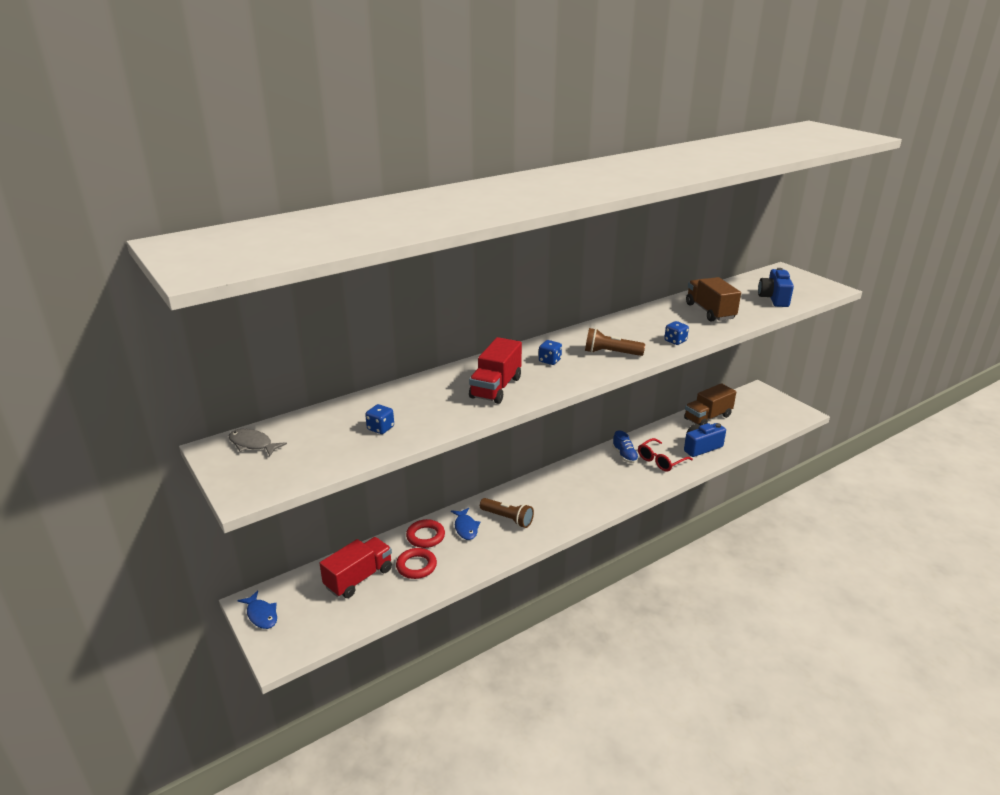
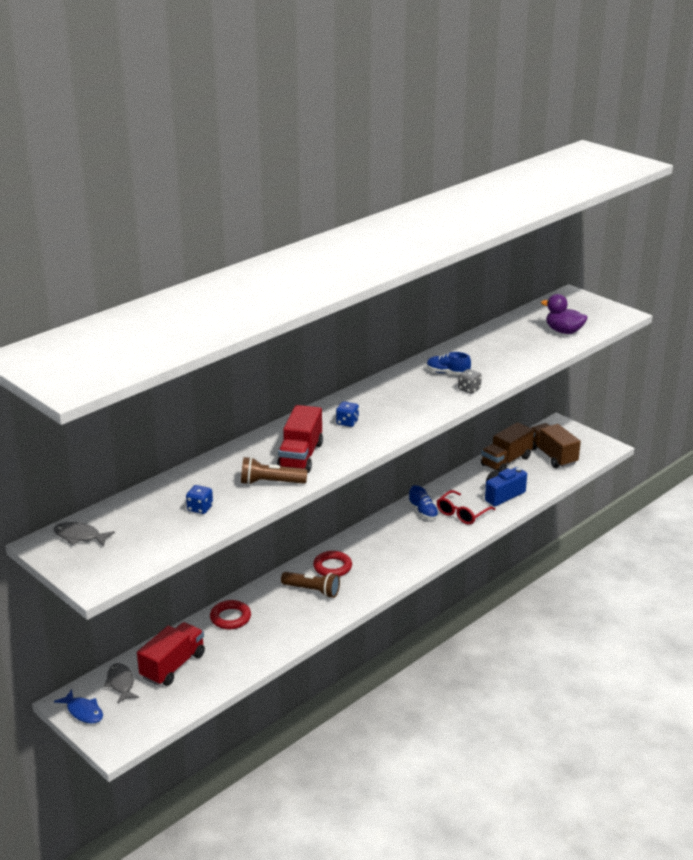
camera: 10 degrees left, 0 degrees up
(305, 590) = (121, 683): none -> grey fish
(416, 566) = (229, 648): red ring -> red ring (332, 567)
(465, 528) = (270, 605): blue fish -> none
(611, 353) = (407, 408): brown flashlight -> brown flashlight (270, 483)
(656, 325) = (447, 373): none -> blue shoe
(675, 341) = (469, 389): blue dice -> grey dice
(710, 311) = (500, 352): brown truck -> brown truck (552, 456)
(774, 298) = (563, 331): blue camera -> purple duck

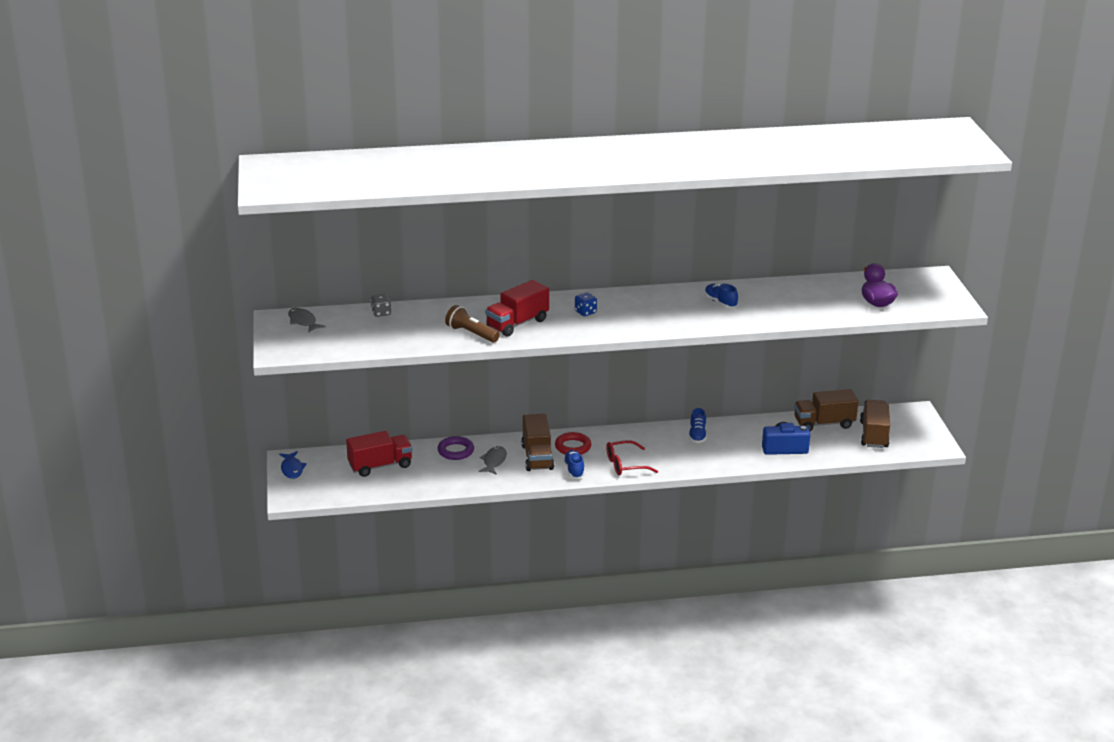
camera: 35 degrees right, 0 degrees up
(121, 683) = (334, 462): grey fish -> grey fish (494, 461)
(200, 508) = (401, 333): blue dice -> none
(230, 618) = (455, 451): red ring -> purple ring
(312, 591) = (537, 457): brown flashlight -> brown truck
(359, 589) = (574, 470): none -> blue shoe
(462, 513) = (729, 449): red glasses -> red glasses (625, 465)
(469, 389) = (719, 321): grey dice -> grey dice (381, 313)

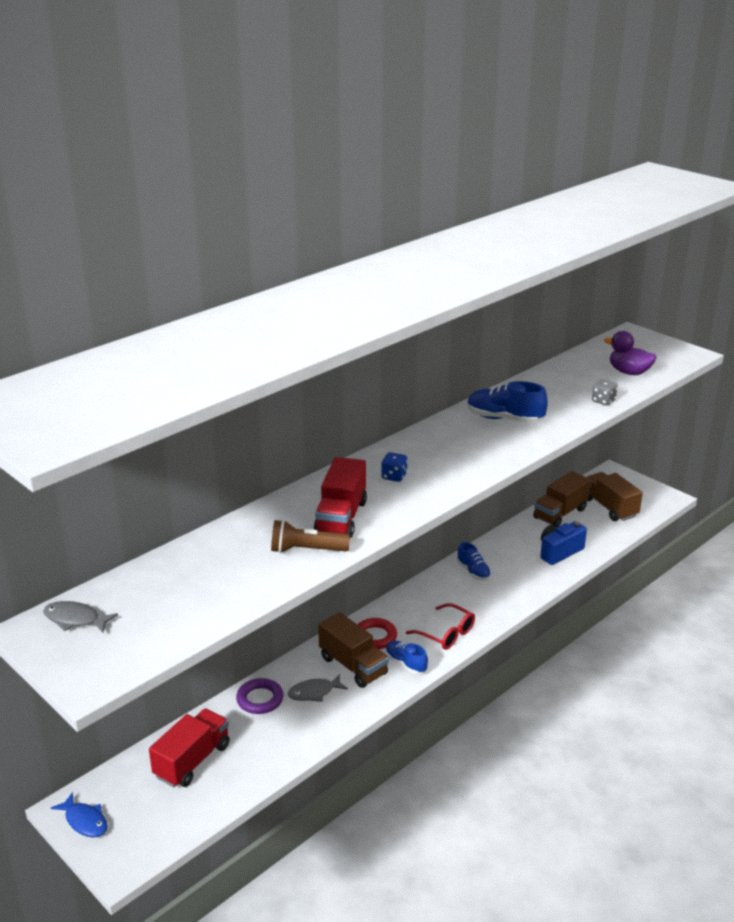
camera: 35 degrees left, 0 degrees up
(381, 313) = (166, 566): grey dice -> grey dice (603, 401)
(494, 461) = (314, 692): grey fish -> grey fish turned 90 degrees counterclockwise
(625, 465) = (446, 634): red glasses -> red glasses turned 90 degrees counterclockwise
(720, 303) = (504, 419): blue shoe -> blue shoe, size x1.57

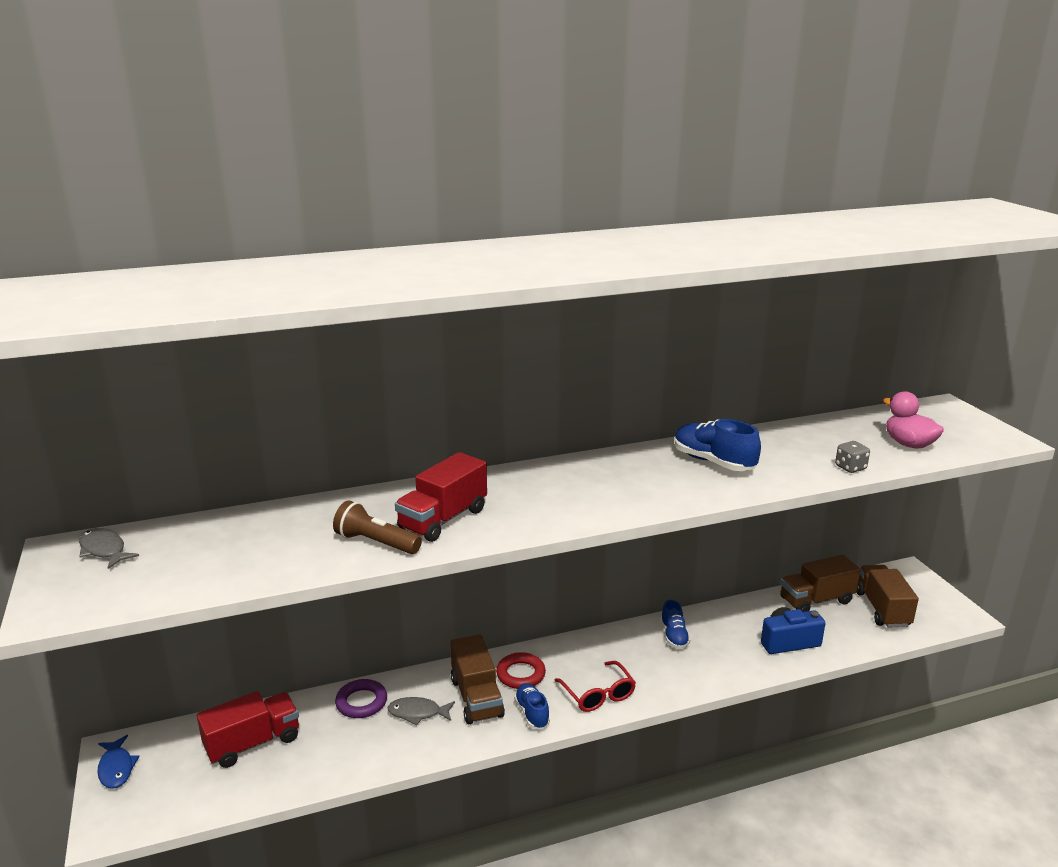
camera: 25 degrees right, 5 degrees down
(394, 476) = (537, 492): blue dice -> none
(629, 372) = (908, 444): purple duck -> pink duck

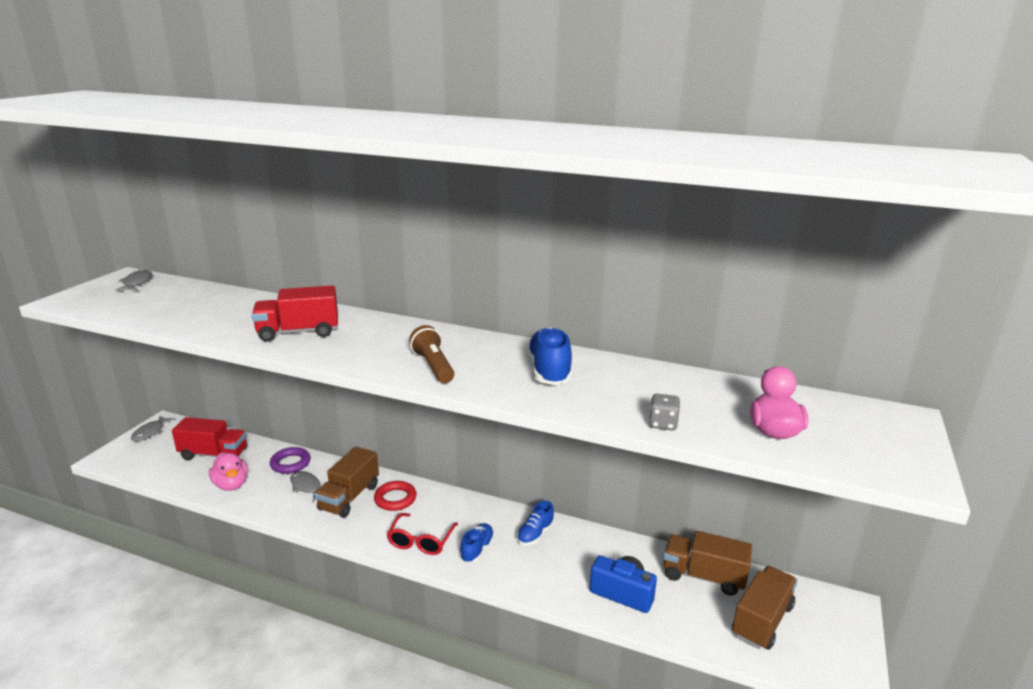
camera: 40 degrees right, 0 degrees up
(116, 768) = (150, 432): blue fish -> grey fish
(331, 758) = (231, 484): none -> pink duck
(376, 543) = (240, 329): brown flashlight -> brown flashlight (433, 366)
(532, 713) = (364, 527): blue shoe -> blue shoe (477, 549)

